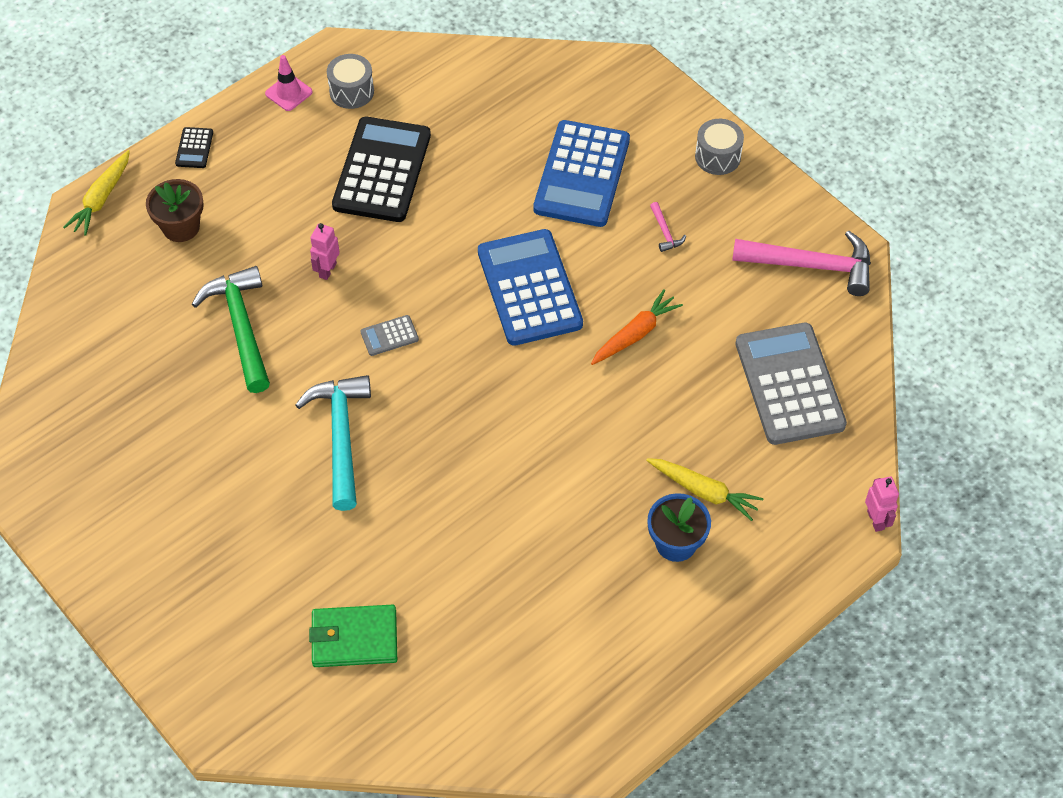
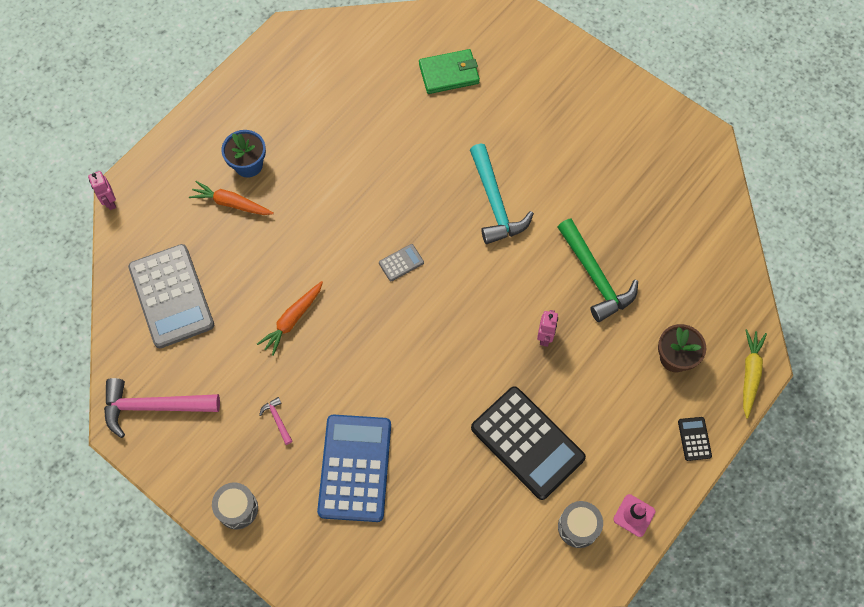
camera: 170 degrees right, 10 degrees up
(382, 170) = (527, 442): black calculator -> black calculator turned 45 degrees counterclockwise
(389, 336) = (481, 287): grey calculator -> grey calculator (401, 263)
(529, 288) = (381, 347): blue calculator -> none
(704, 491) = (231, 203): yellow carrot -> orange carrot

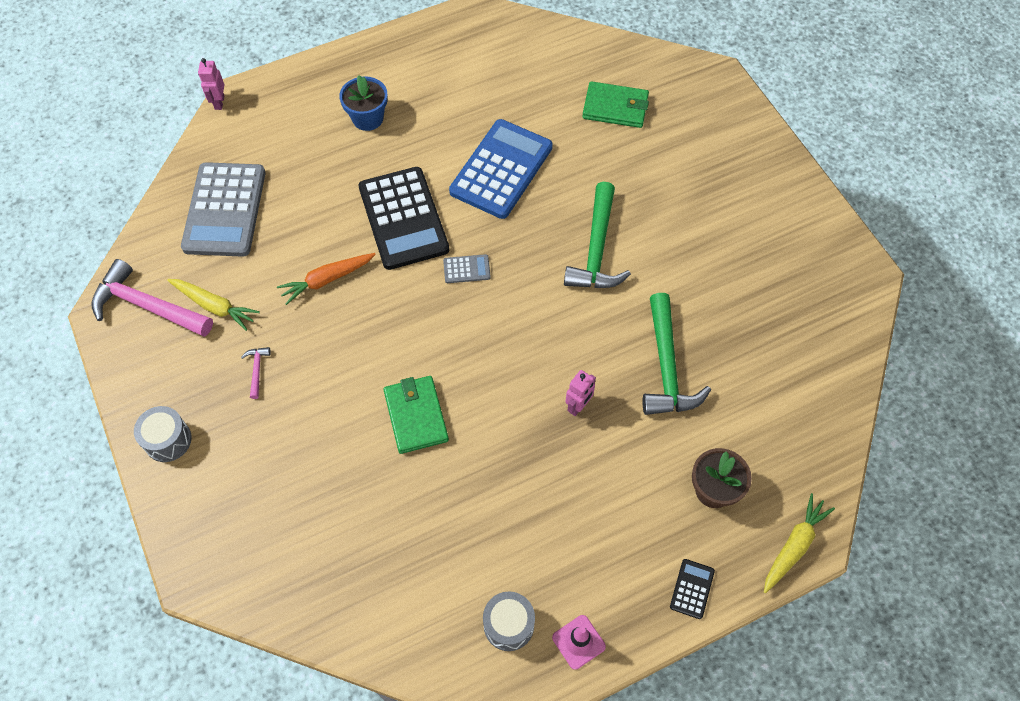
camera: 25 degrees right, 5 degrees down
(211, 382) = (214, 306): none -> yellow carrot
(231, 203) = (331, 147): orange carrot -> none
(355, 468) = (306, 452): blue calculator -> blue calculator (501, 169)
(425, 400) = (416, 416): none -> green wallet
(495, 203) = (597, 250): turquoise hammer -> green hammer
(527, 442) = (501, 508): black calculator -> black calculator (403, 218)

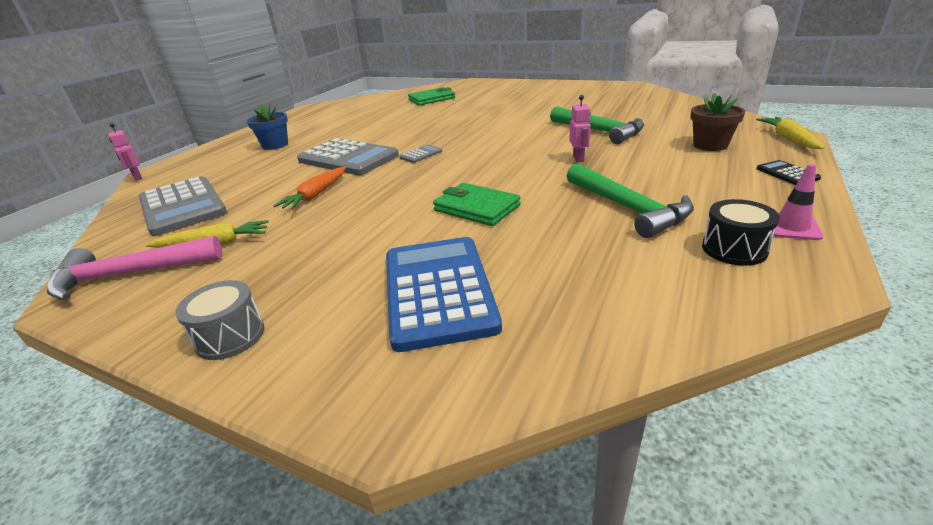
camera: 35 degrees left, 30 degrees down
(257, 370) = (297, 252): pink hammer -> none
(403, 218) = (348, 158): black calculator -> grey calculator
(501, 169) = (393, 128): blue calculator -> blue calculator (438, 291)
(508, 625) = (734, 249): grey drum -> black drum
(597, 250) = (491, 124): green hammer -> green hammer (628, 208)

